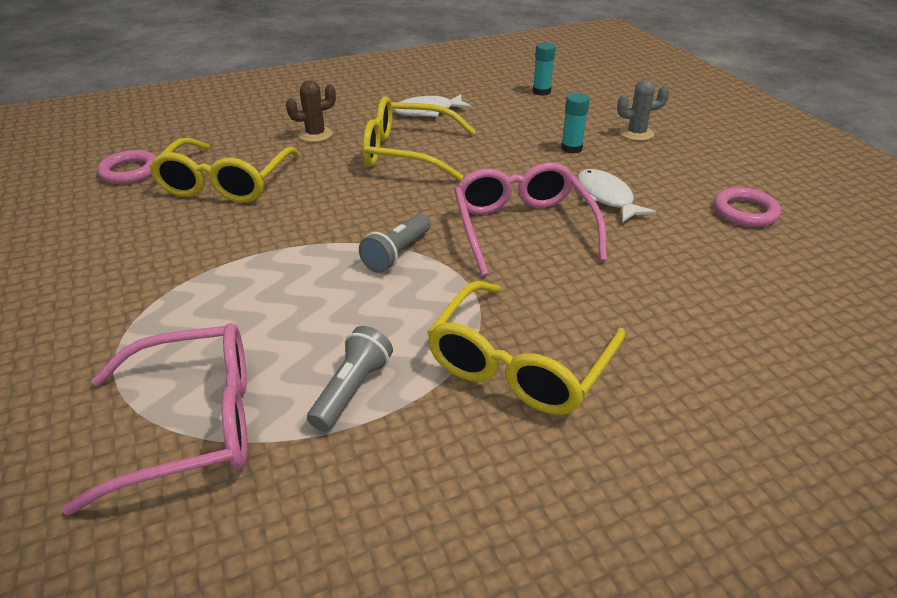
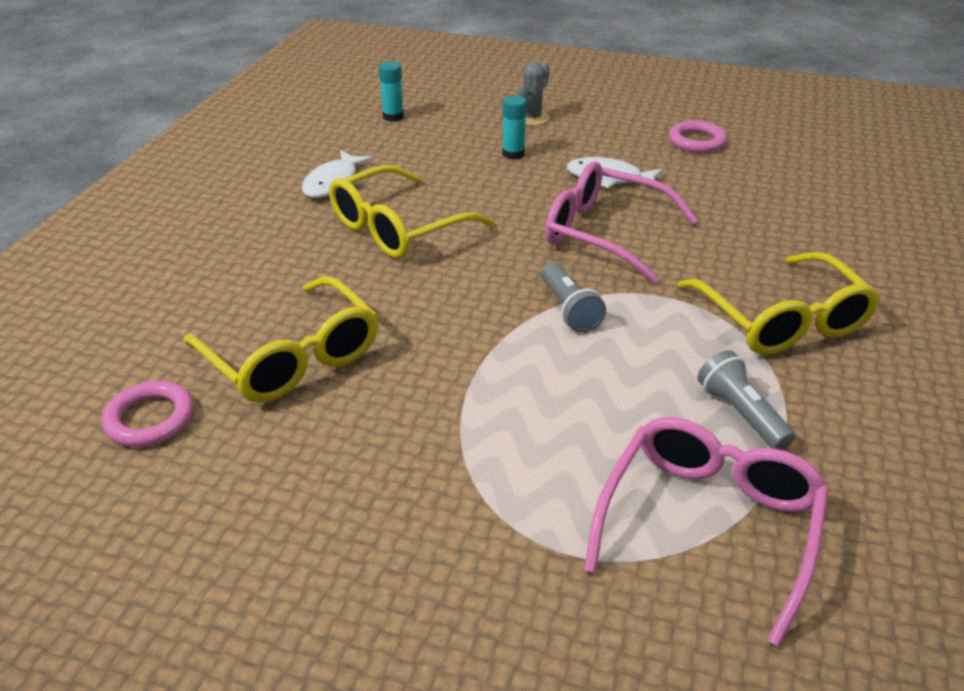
camera: 50 degrees left, 0 degrees up
(315, 135) = (274, 261): brown cactus -> none

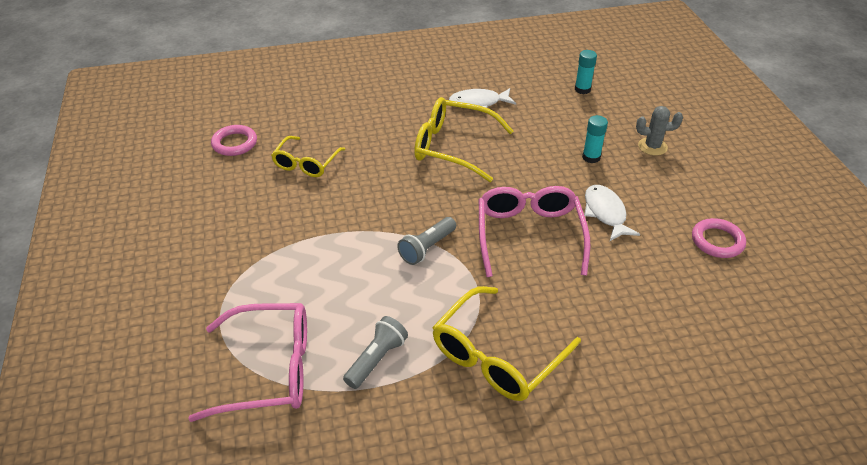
camera: 60 degrees right, 5 degrees up
(292, 357) = (306, 163): yellow glasses -> yellow glasses, size x0.64

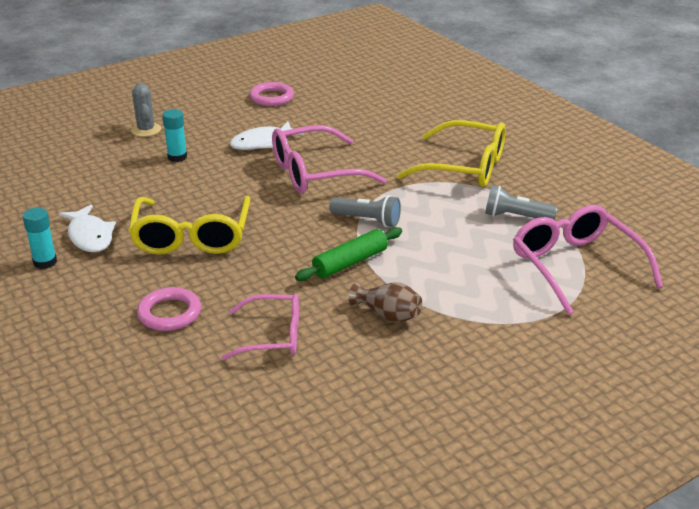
camera: 110 degrees left, 10 degrees down
(234, 143) = (258, 419): pink ring -> pink ring (169, 313)
(289, 223) = (388, 315): none -> brown vase
(306, 163) = (273, 336): yellow glasses -> pink glasses
(368, 221) = (350, 262): none -> green rolling pin
(582, 89) = (42, 175): turquoise glue stick -> turquoise glue stick (45, 262)

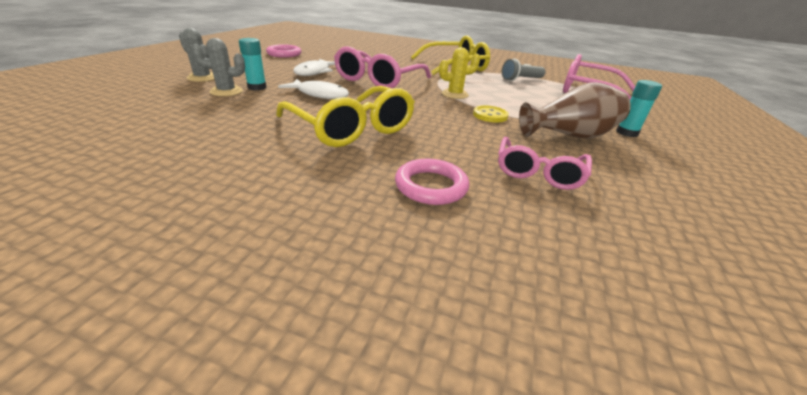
camera: 40 degrees left, 0 degrees up
(45, 262) = (218, 187): turquoise glue stick -> turquoise glue stick (627, 133)
(90, 236) = (246, 151): white fish -> white fish (320, 94)
(145, 157) = (226, 91): none -> grey cactus
(273, 336) = (538, 172): pink glasses -> pink glasses turned 150 degrees clockwise
(350, 262) = (490, 115): green rolling pin -> yellow button
(367, 220) = (455, 94): grey flashlight -> yellow cactus
(388, 315) = (569, 135): brown vase -> brown vase, size x1.59

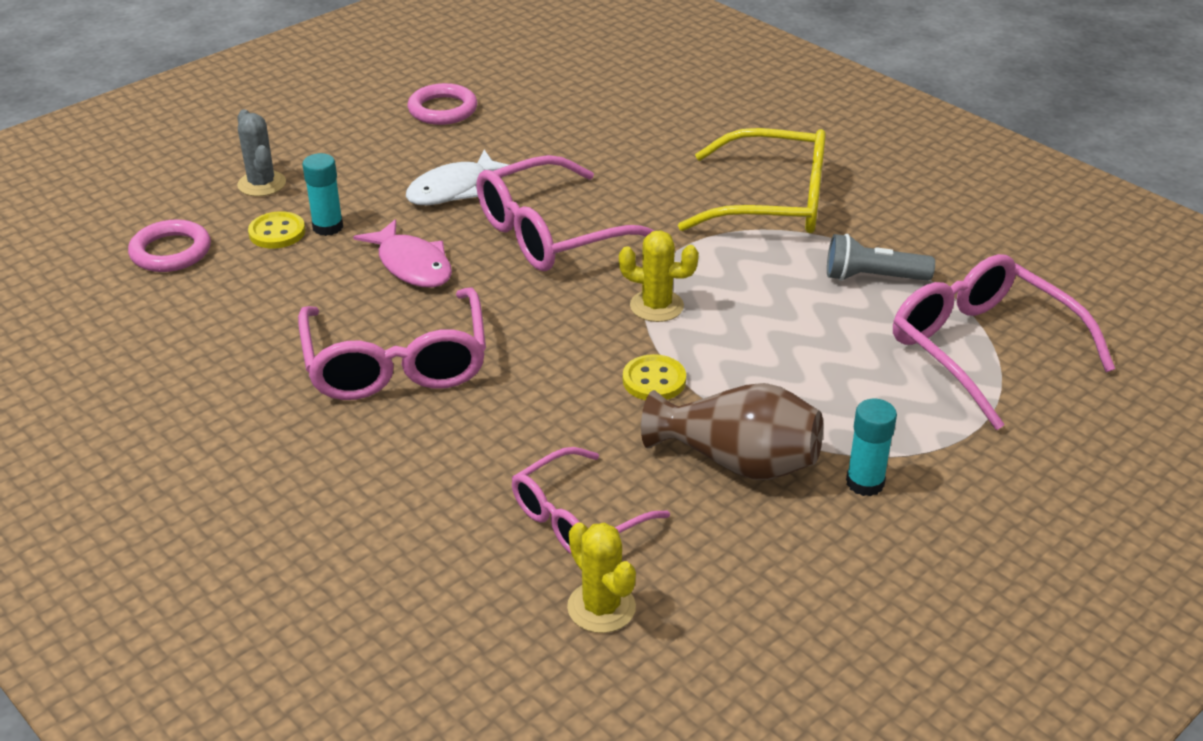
camera: 30 degrees right, 5 degrees up
(226, 91) = (277, 232): grey cactus -> yellow button
(320, 94) = (412, 265): white fish -> pink fish
(351, 128) = (396, 363): yellow glasses -> pink glasses
(431, 186) = (405, 499): pink ring -> pink ring (171, 252)
(618, 211) = (601, 607): none -> yellow cactus

